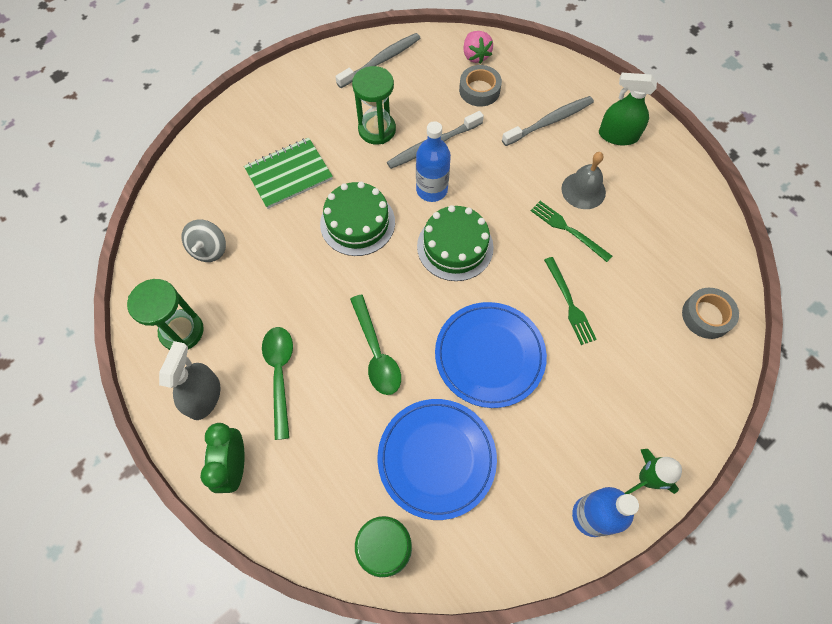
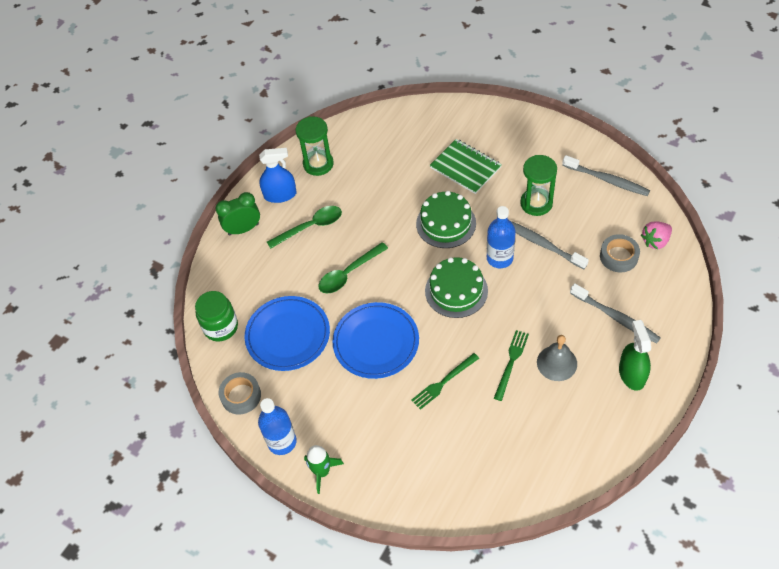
camera: 75 degrees right, 10 degrees down
(204, 397) = (280, 195): grey spray bottle -> blue spray bottle
(209, 249) = (382, 151): grey spinning top -> none
(706, 316) = (479, 486): grey tape -> grey tape (241, 396)

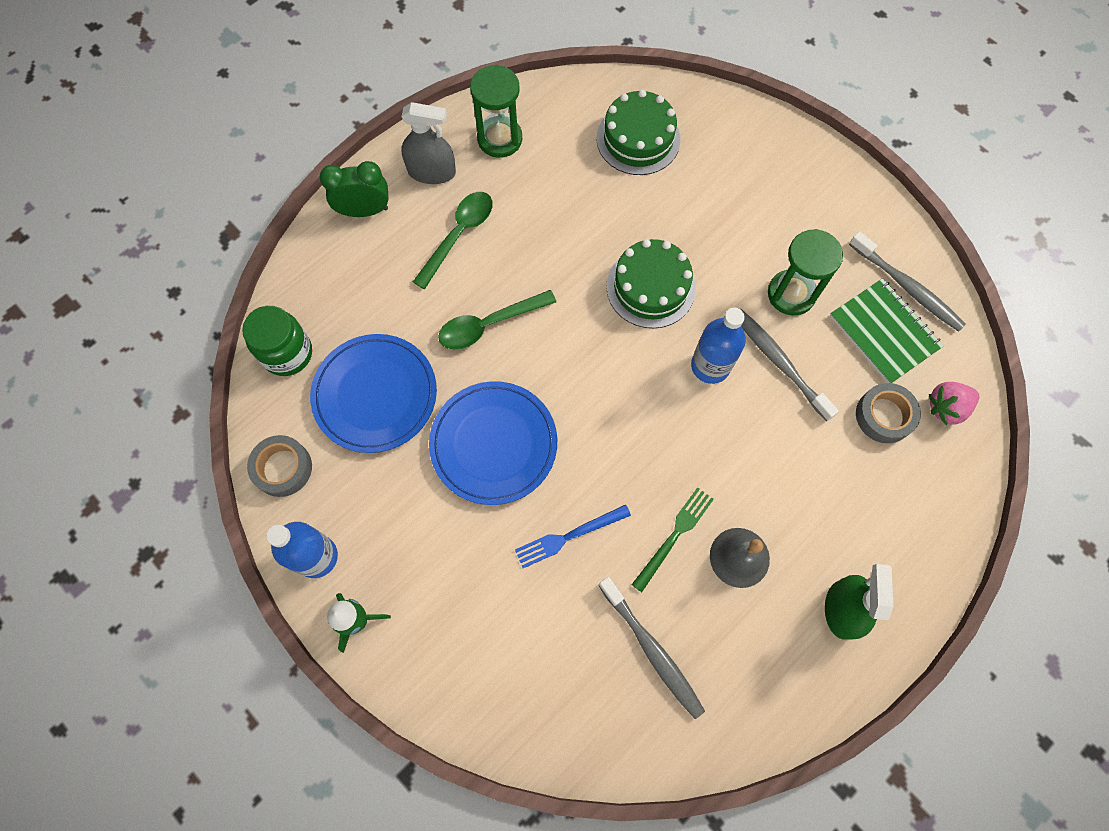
camera: 10 degrees right, 15 degrees up
(280, 195) = (432, 172): blue spray bottle -> grey spray bottle
(310, 227) = (458, 235): green spoon -> green spoon turned 45 degrees counterclockwise
(443, 382) = (569, 536): green fork -> blue fork
(456, 291) = (632, 398): green cake -> green cake (638, 139)
(465, 167) = (707, 206): green notebook -> green notebook (884, 332)
(616, 317) = (848, 512): grey toothbrush -> grey toothbrush (652, 650)

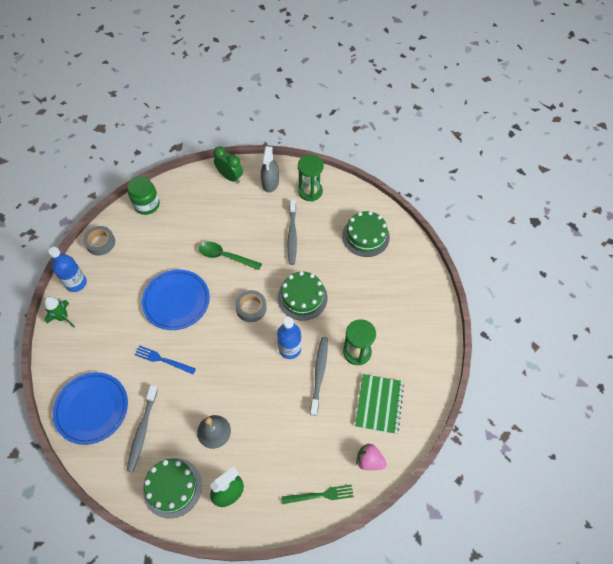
camera: 45 degrees right, 10 degrees down
(375, 395) = (158, 245): blue plate -> blue plate (92, 409)
(432, 172) = (270, 183): grey spray bottle -> grey spray bottle turned 45 degrees clockwise
(458, 235) = (253, 214): green spoon -> none
(674, 536) = (199, 398): green fork -> green fork (320, 495)
(771, 675) = (172, 487): none -> green cake
(884, 416) = (338, 437): grey tape -> grey tape (251, 308)
(907, 287) = (412, 396): grey toothbrush -> grey toothbrush (292, 235)

